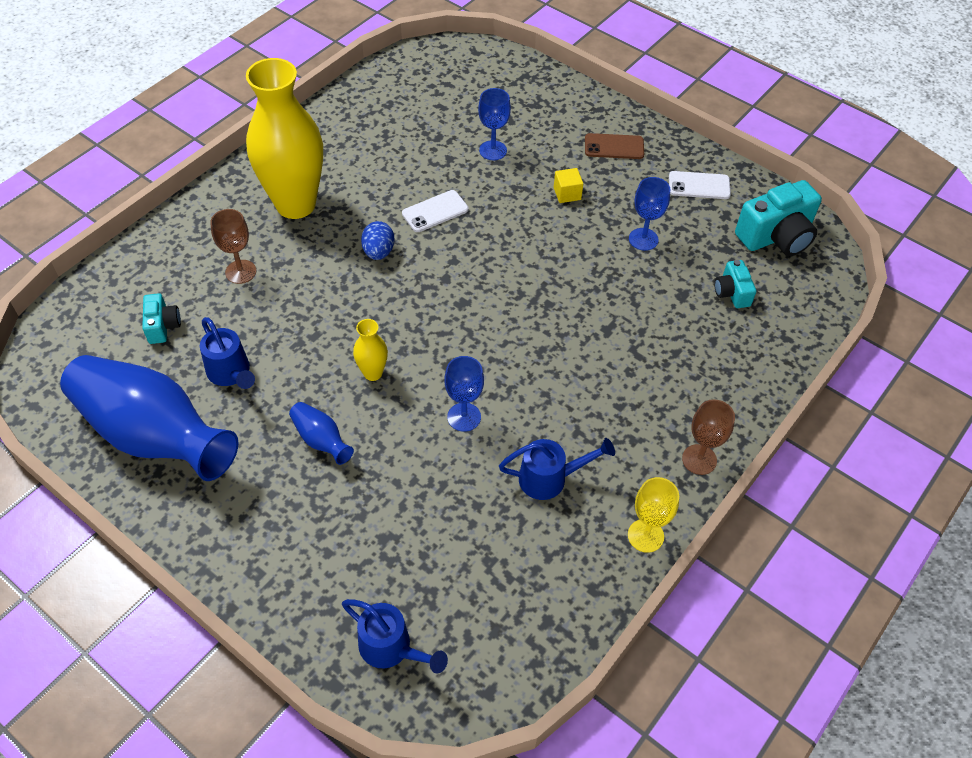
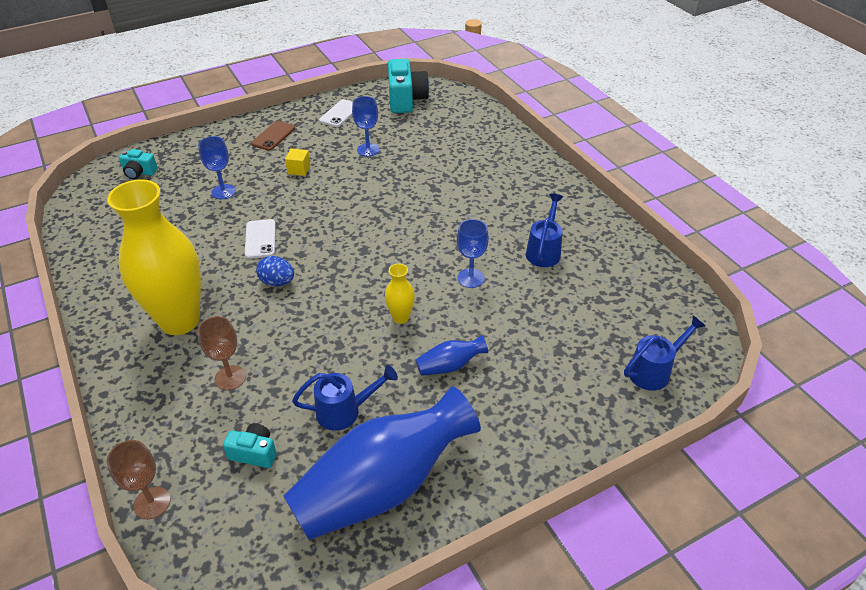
camera: 65 degrees left, 10 degrees down
(645, 535) = (606, 222): yellow goblet -> none
(699, 459) = (559, 183): brown goblet -> brown goblet (152, 503)
(732, 293) = (438, 130): turquoise camera -> turquoise camera (139, 173)

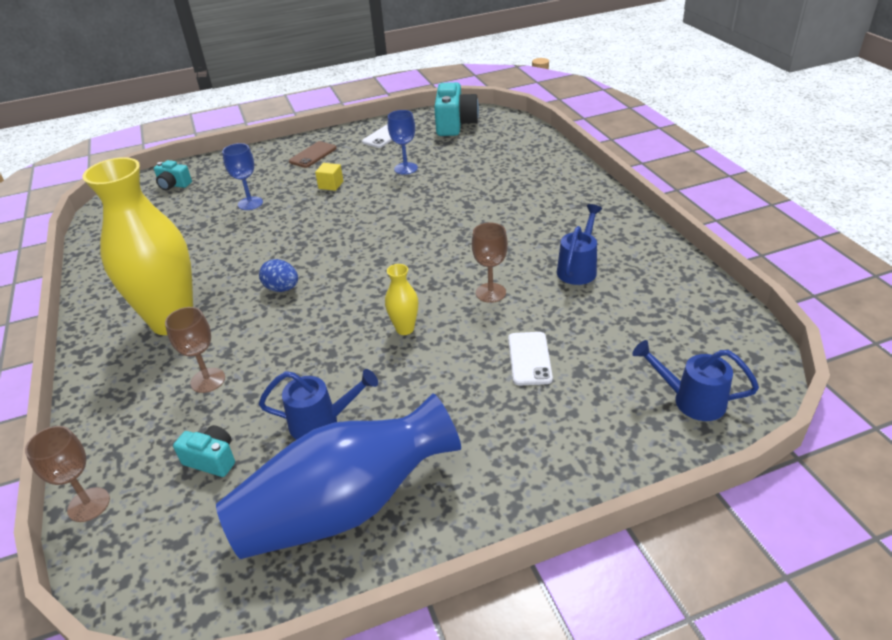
camera: 10 degrees right, 5 degrees down
(260, 239) = (275, 247): white phone -> white phone (529, 358)
(450, 366) = (449, 381): blue vase -> none
(471, 278) = (490, 293): blue goblet -> brown goblet
(654, 371) = (691, 400): blue watering can -> blue watering can turned 135 degrees counterclockwise

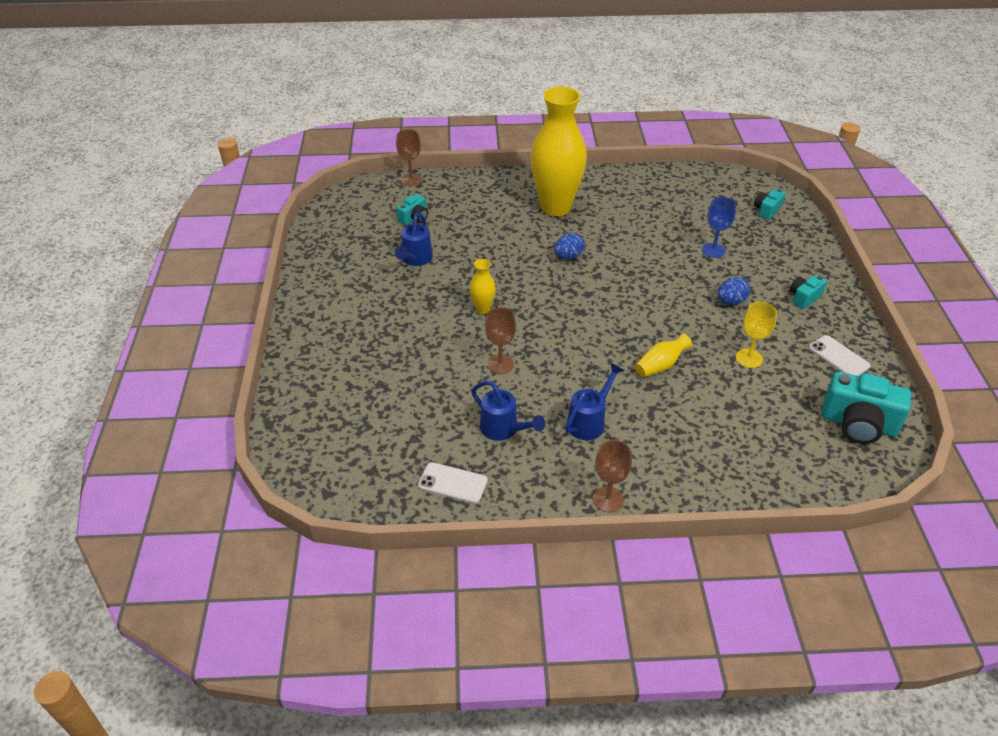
camera: 105 degrees right, 5 degrees up
(208, 380) = (483, 219): brown goblet -> brown goblet (608, 499)
(313, 155) = (804, 298): brown phone -> turquoise camera
(331, 185) = (731, 301): yellow cube -> blue egg
(345, 507) = (346, 260): blue vase -> none
(406, 168) = (749, 358): blue goblet -> yellow goblet
(438, 205) = (660, 365): none -> yellow vase
(529, 358) = (410, 363): white phone -> white phone (452, 483)
(691, 400) = (314, 432): blue watering can -> blue watering can (589, 421)

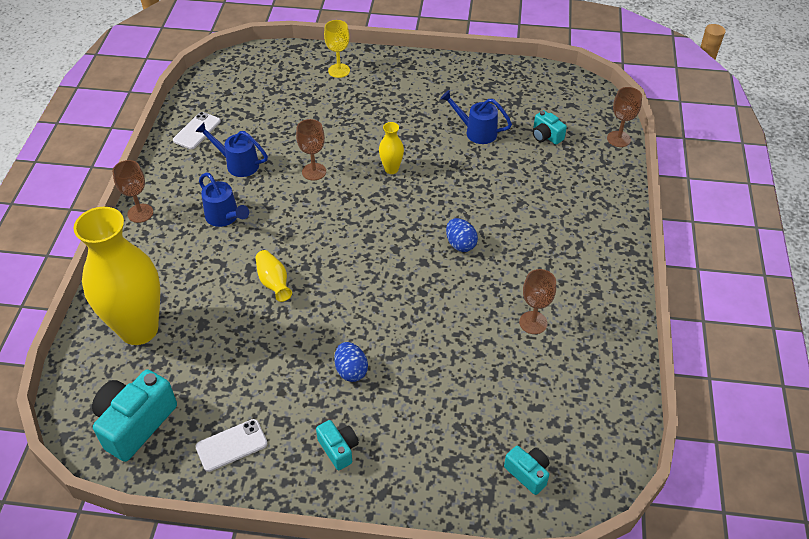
camera: 100 degrees right, 5 degrees up
(503, 429) = (238, 164): blue watering can -> blue watering can turned 60 degrees clockwise
(555, 207) = (556, 249): yellow vase -> yellow vase (139, 329)
(637, 214) = (533, 322): none -> brown goblet
(713, 250) = (448, 382): blue goblet -> none
(749, 358) = (258, 358): yellow goblet -> yellow goblet (339, 70)

